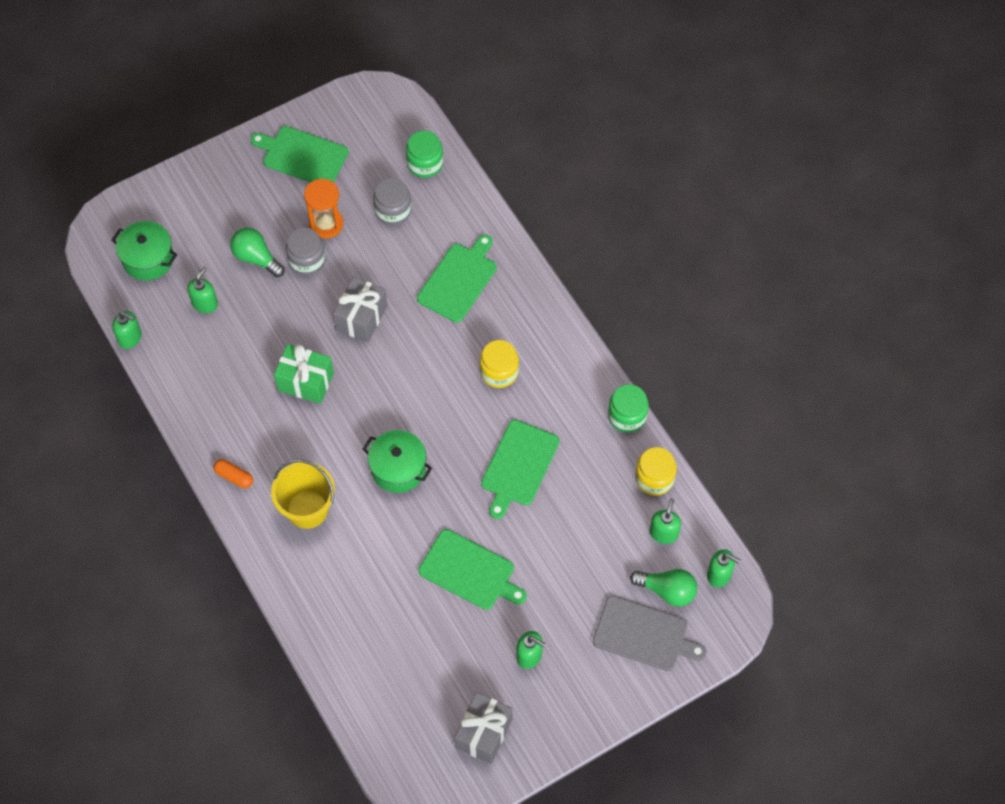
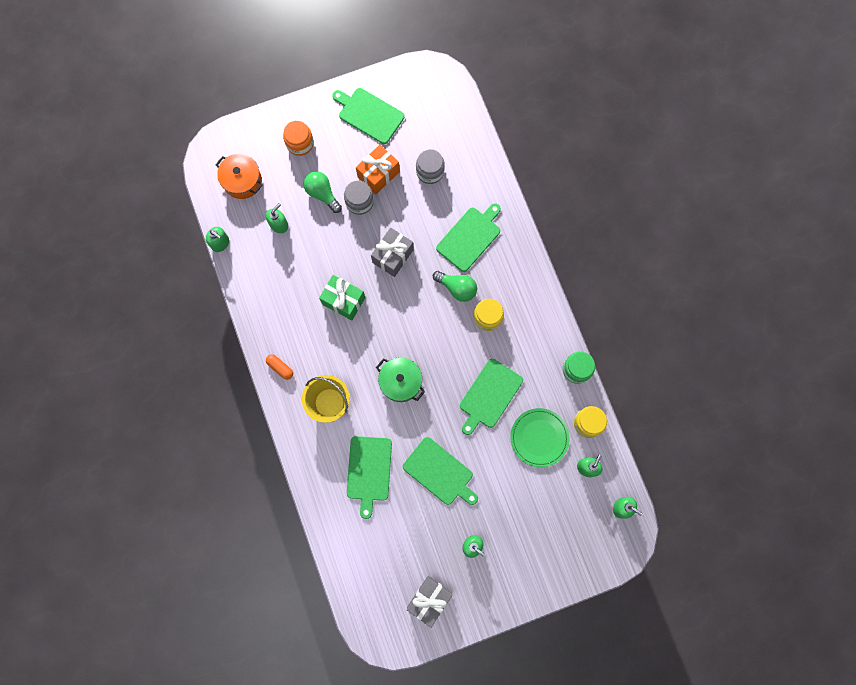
camera: 10 degrees right, 15 degrees up
(148, 259) = (242, 181): green pot -> orange pot
(217, 203) = (300, 143): none -> orange jar
(326, 224) = (378, 174): orange hourglass -> orange gift
(374, 585) = (369, 471): none -> green cutting board
(425, 163) = (460, 136): green jar -> none
(593, 507) = (539, 437): none -> green plate
(644, 634) = (558, 544): grey cutting board -> none
(667, 591) = (581, 513): green light bulb -> green light bulb (457, 288)

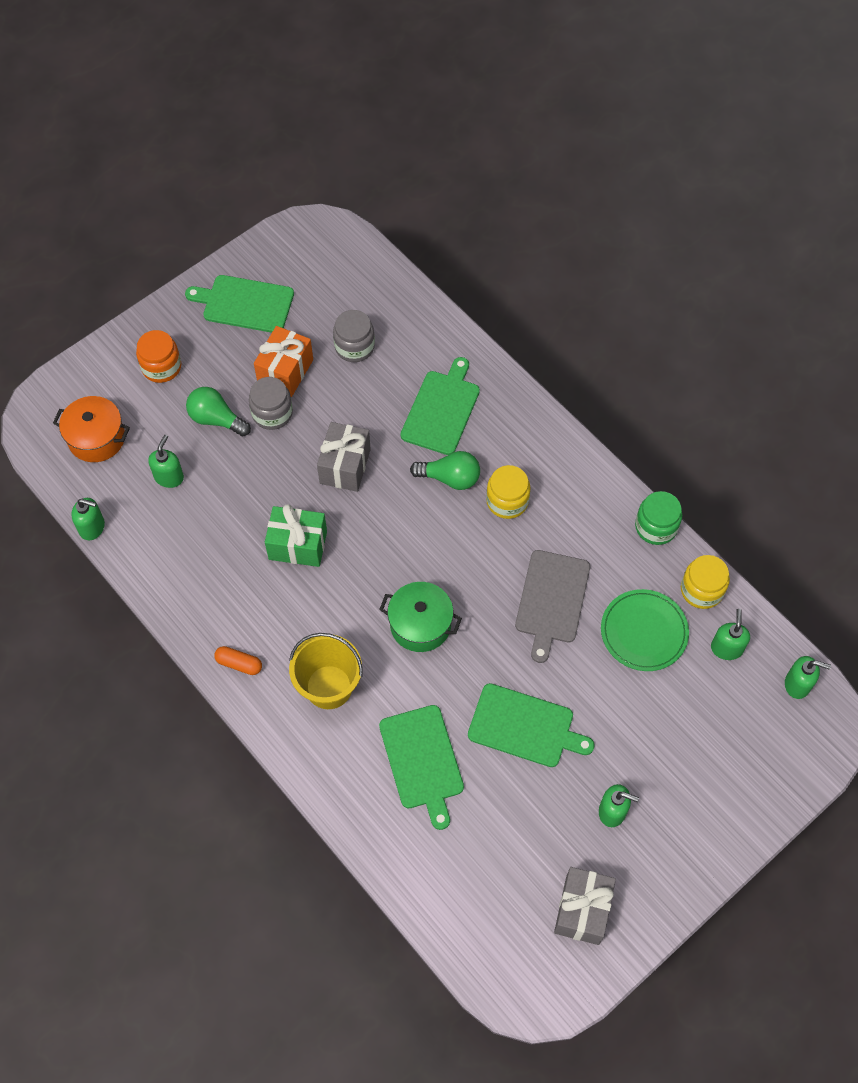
camera: 20 degrees left, 15 degrees down
(489, 395) = (552, 600): green cutting board -> grey cutting board

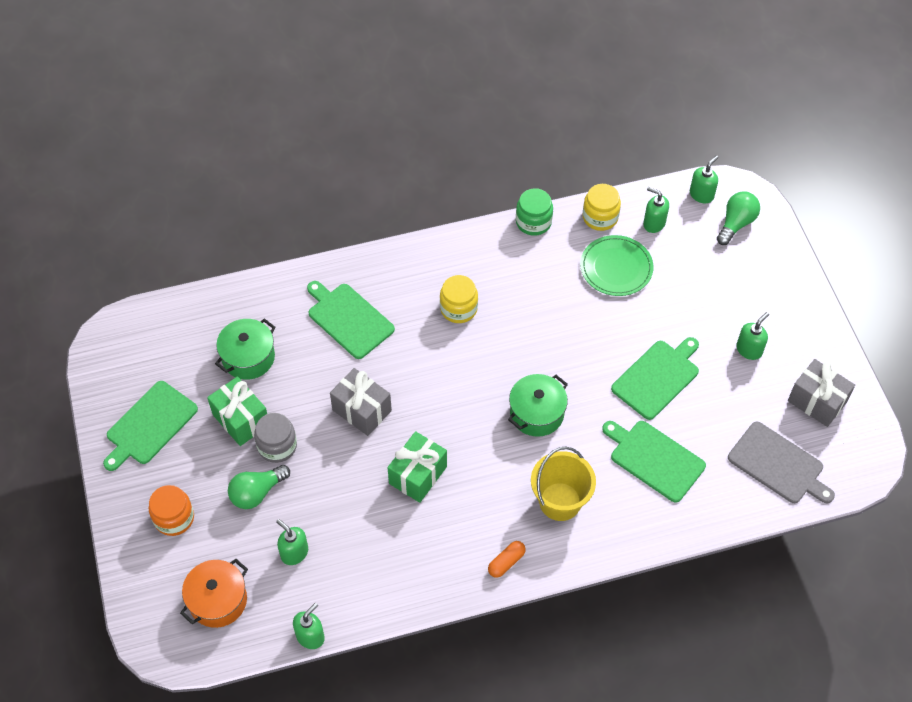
camera: 65 degrees left, 5 degrees down
(285, 371) = (241, 420): orange gift -> green gift
(354, 346) = (248, 357): grey jar -> green pot
(422, 761) = (654, 459): green cutting board -> green cutting board turned 150 degrees counterclockwise
(450, 478) = (416, 339): green light bulb -> green light bulb (736, 223)
(552, 600) = (560, 315): grey cutting board -> grey cutting board (778, 465)

